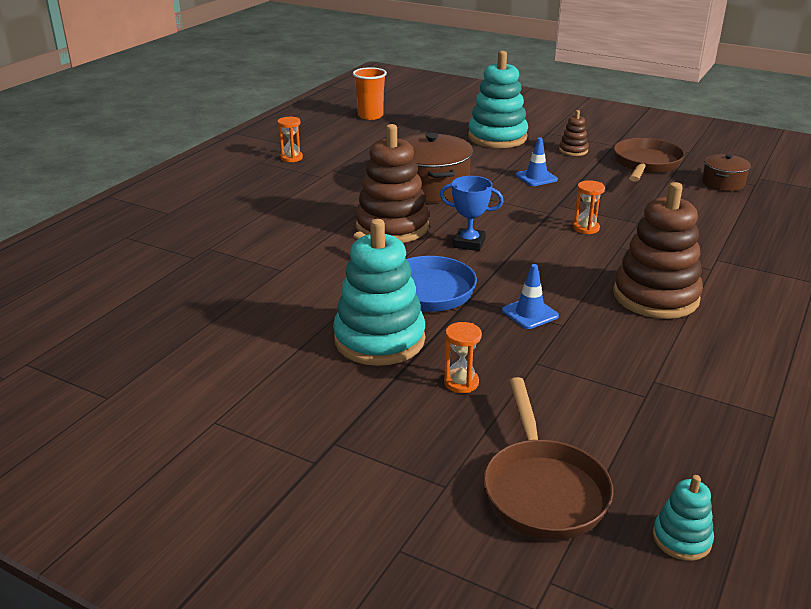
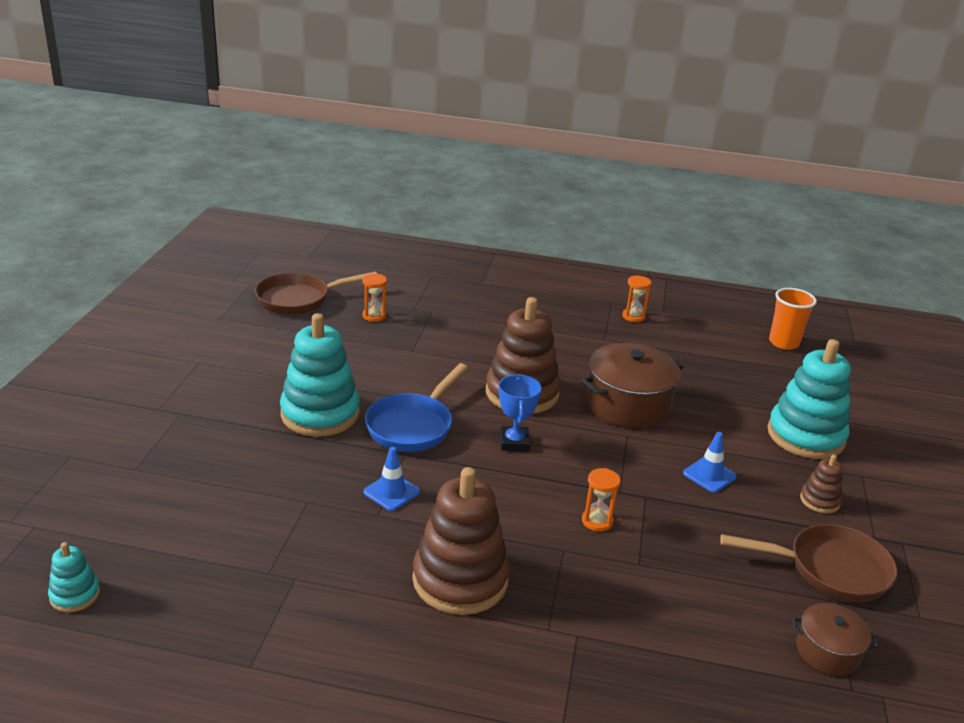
camera: 70 degrees right, 0 degrees up
(461, 382) = (267, 463): orange hourglass -> orange hourglass (374, 316)
(543, 489) = (132, 517): brown pan -> brown pan (299, 299)

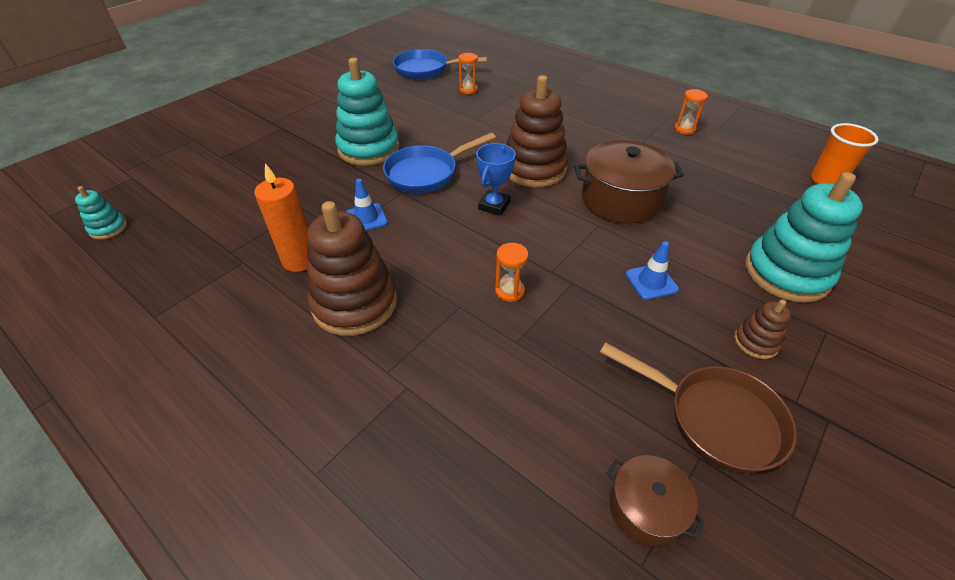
camera: 30 degrees right, 15 degrees up
(299, 299) = (426, 70): brown pan -> blue pan
(360, 557) = (299, 260): none -> orange candle

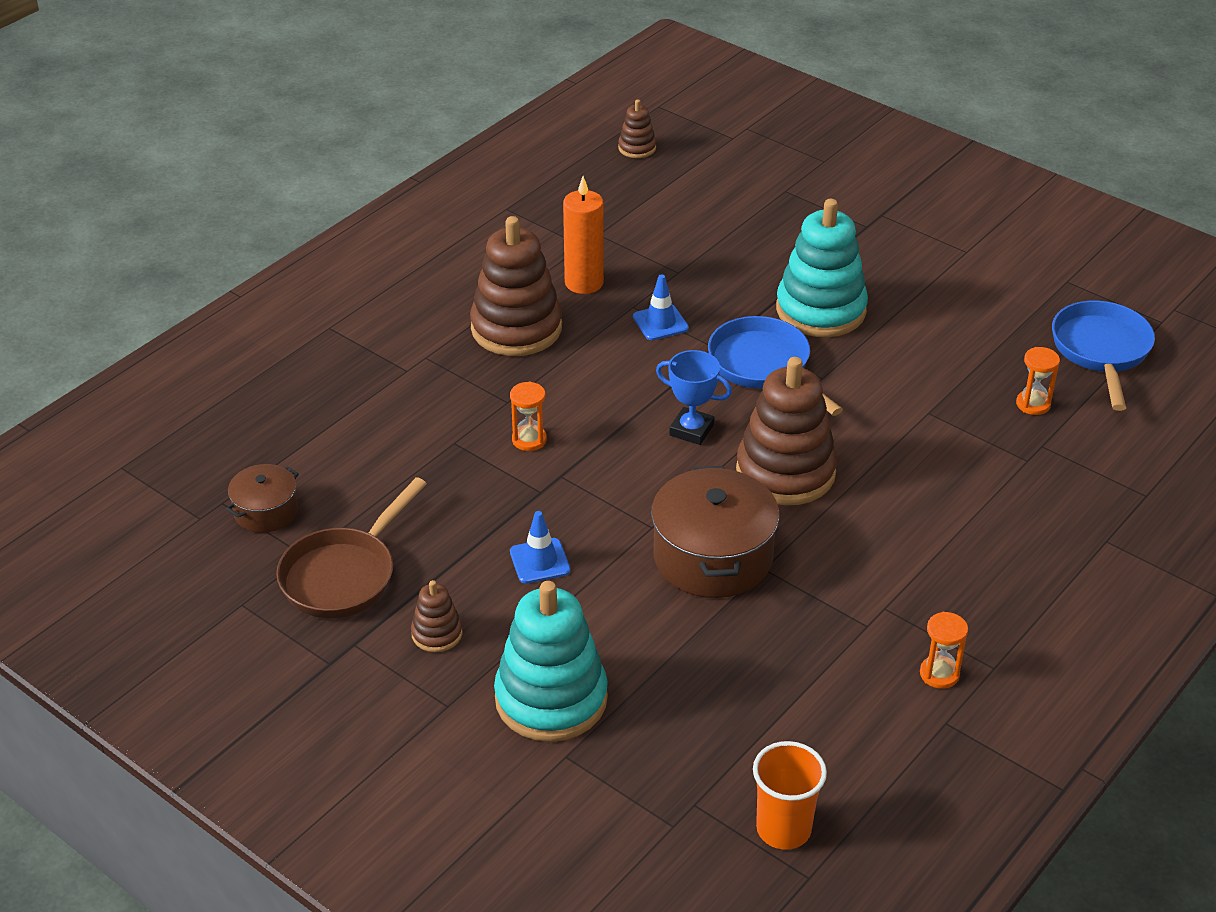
camera: 90 degrees right, 5 degrees down
(108, 228) = (637, 148): turquoise stacking toy -> brown stacking toy

